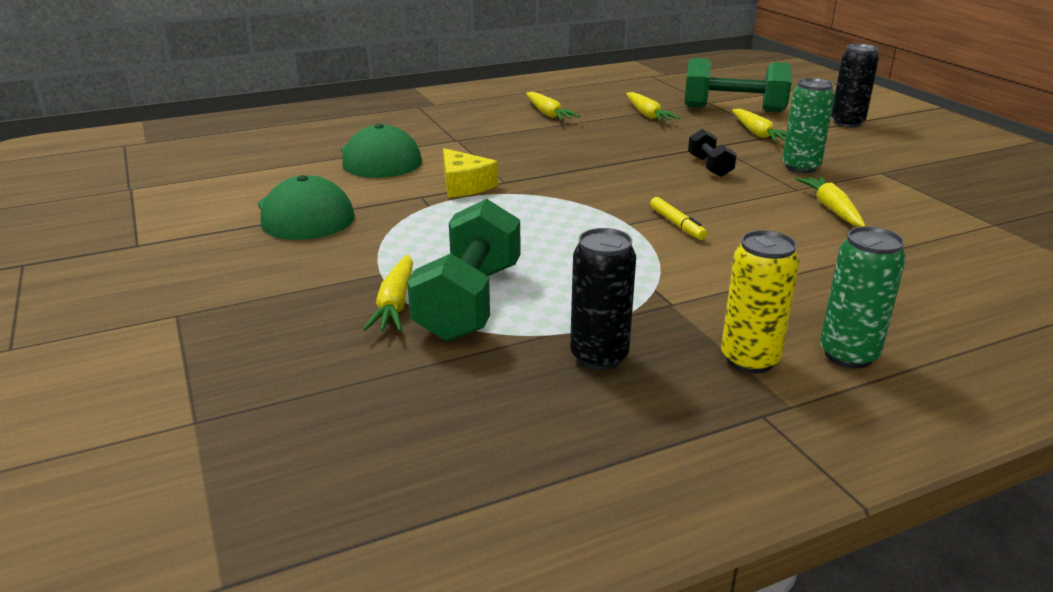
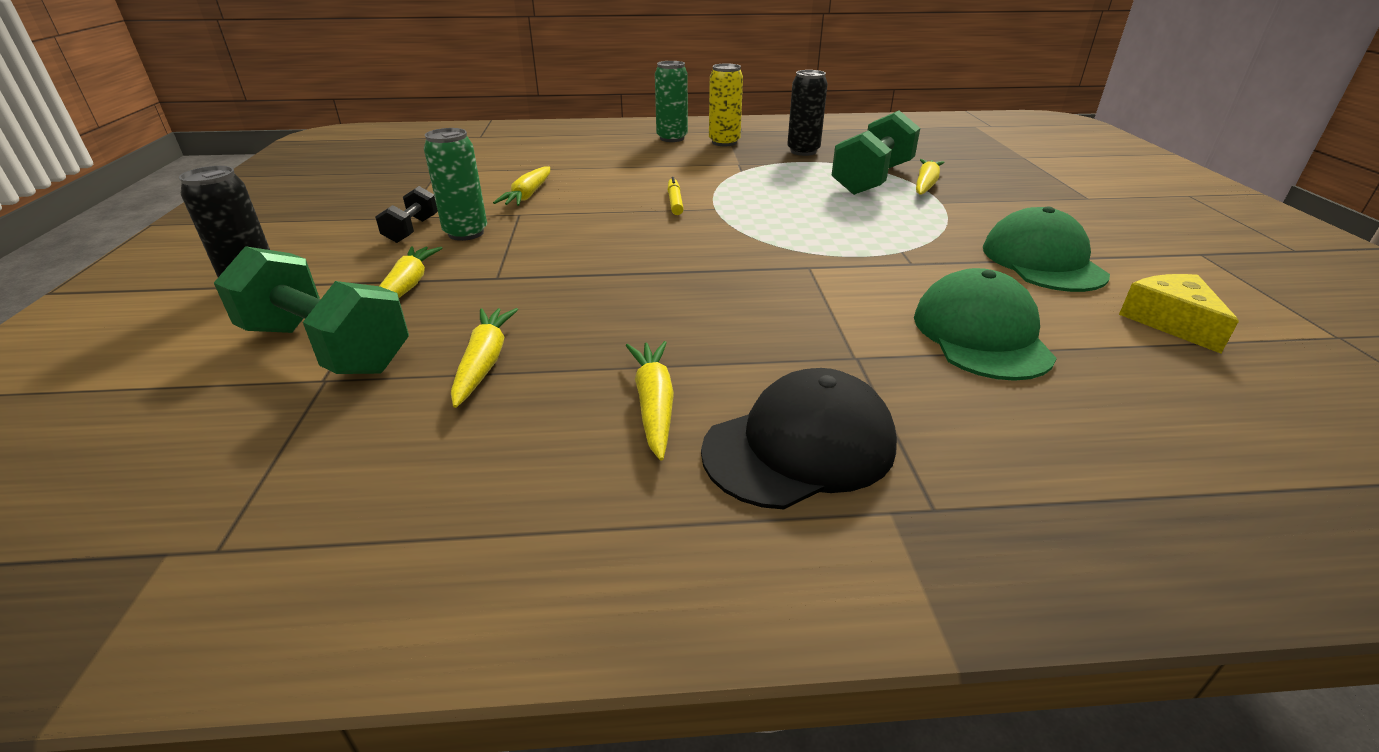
camera: 160 degrees left, 5 degrees up
(464, 185) = (859, 269): yellow cheese -> yellow cheese (1170, 322)
(474, 112) = (800, 447): none -> black cap
(710, 166) = (556, 249): black dumbbell -> black dumbbell (412, 230)

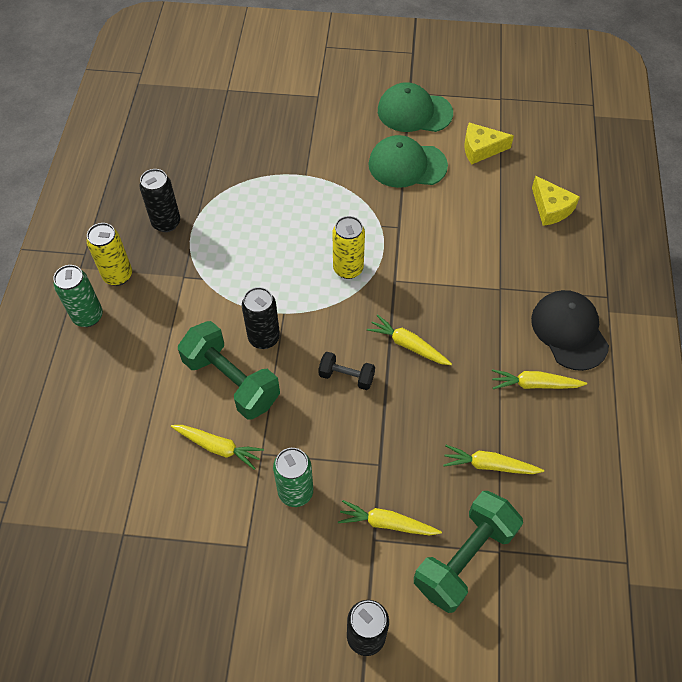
camera: 80 degrees left, 25 degrees up
(412, 230) = (279, 535): black dumbbell -> black dumbbell (346, 376)
(675, 202) = (264, 338): yellow marker -> black can
(807, 236) = (348, 269): none -> yellow can
(872, 179) = (249, 198): green dumbbell -> green dumbbell (231, 381)
(925, 184) = (269, 170): yellow carrot -> yellow carrot (408, 345)
(981, 334) = (484, 228): green cap -> green cap (414, 112)
(1118, 411) = (551, 208): none -> yellow cheese

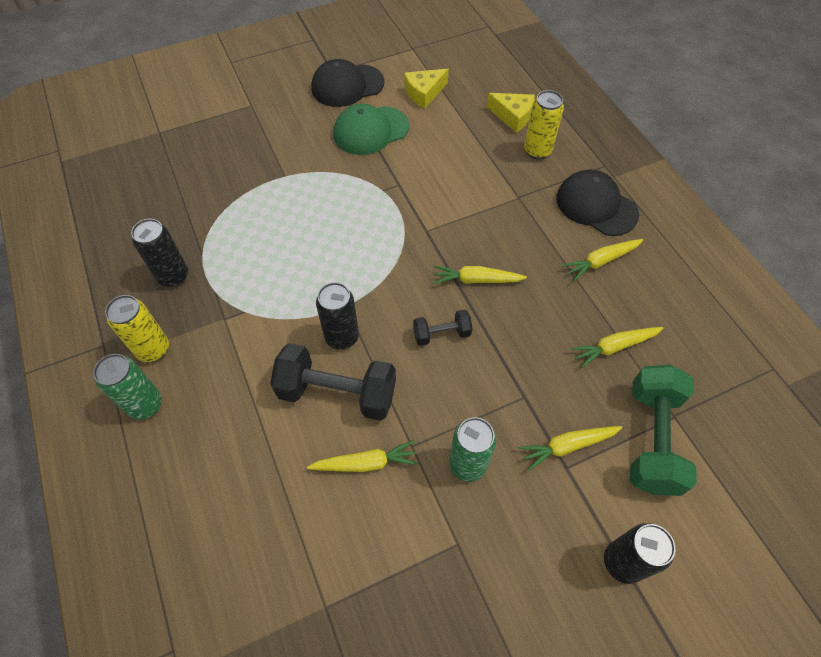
camera: 30 degrees left, 0 degrees up
(231, 381) = (337, 393): green dumbbell -> black dumbbell
(348, 269) = (378, 239): yellow can -> yellow can (537, 151)
(414, 112) = (347, 86): green cap -> black cap

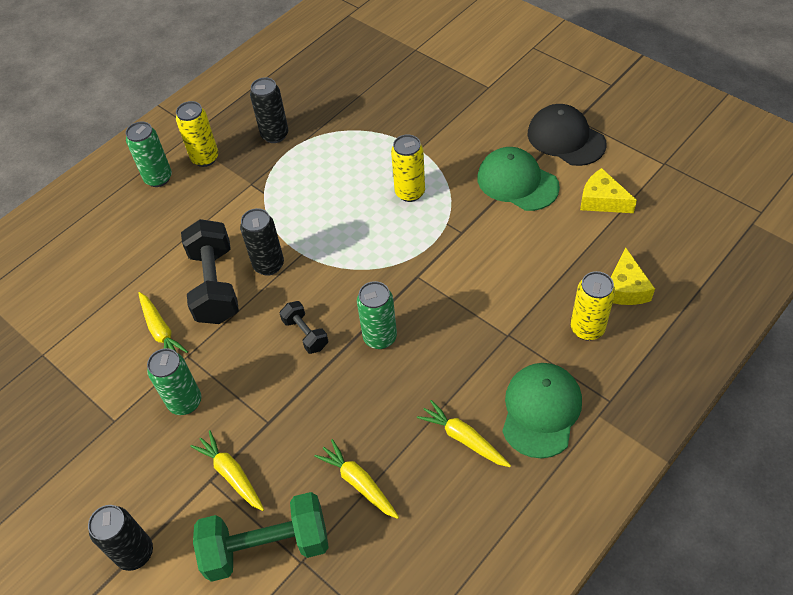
camera: 70 degrees right, 5 degrees down
(330, 201) = (410, 192): none -> yellow can
(476, 280) = (380, 337): yellow carrot -> green can
(596, 206) = (541, 410): black cap -> green cap

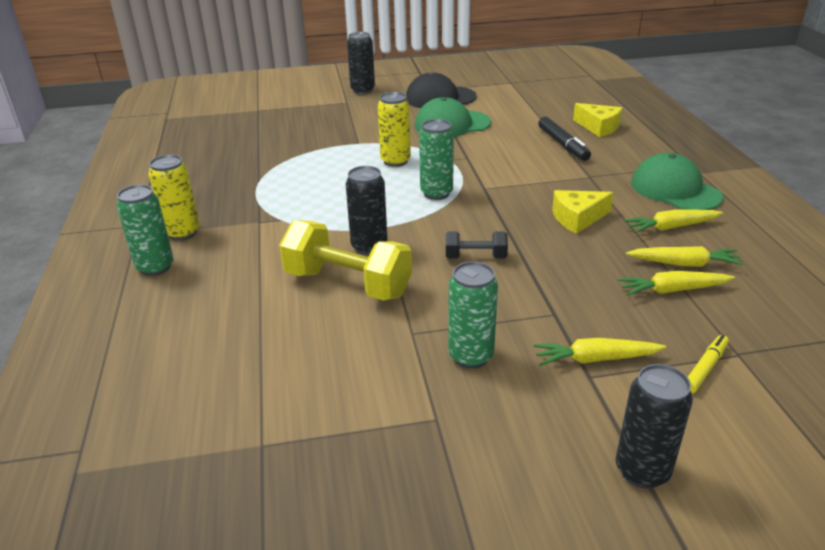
camera: 55 degrees left, 20 degrees down
(161, 331) = (356, 338): yellow carrot -> yellow carrot (684, 264)
(215, 285) = (347, 284): black dumbbell -> yellow dumbbell
(267, 546) = (705, 368): green dumbbell -> yellow marker
(275, 135) = (226, 191): black can -> black can (362, 90)
(380, 337) = (526, 225): green can -> green can (436, 193)
(555, 282) = (562, 144): none -> black marker
(587, 329) = (618, 150): yellow can -> none
(602, 200) = (512, 107): yellow cheese -> yellow cheese (577, 218)

